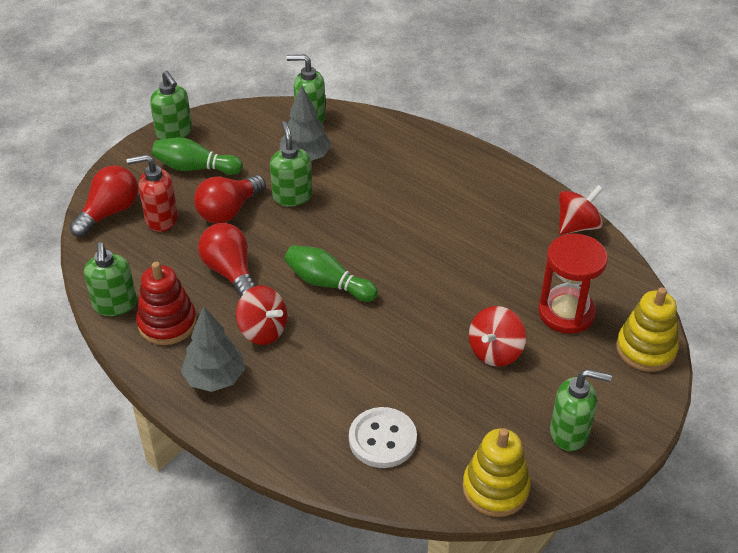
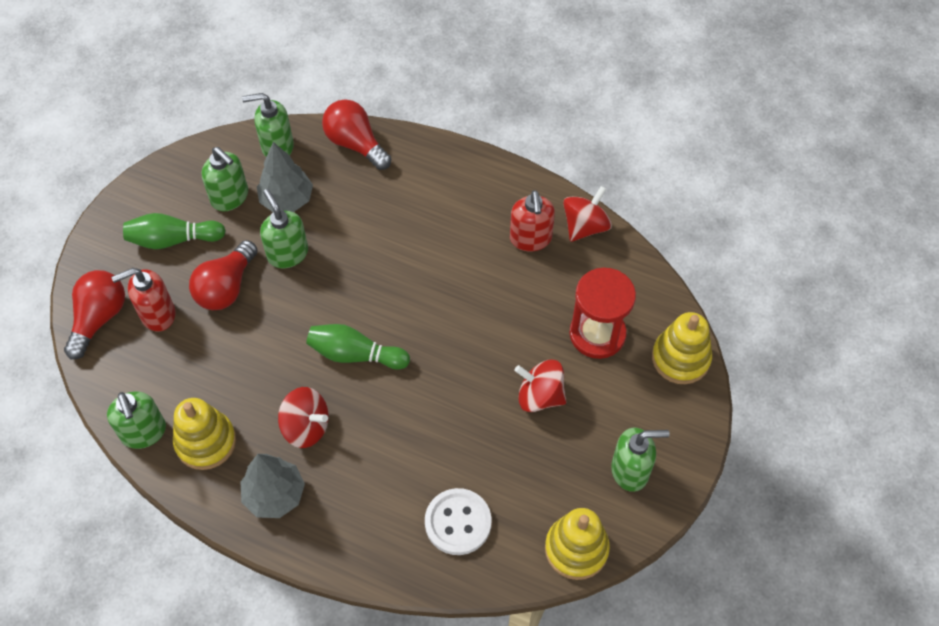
camera: 15 degrees left, 15 degrees up
(167, 323) = (206, 442): red stacking toy -> yellow stacking toy
(174, 133) = (135, 198): green soap dispenser -> green soap dispenser (230, 197)
(230, 272) = (251, 364): red light bulb -> red light bulb (355, 144)
(495, 351) = (540, 396): red spinning top -> red spinning top turned 90 degrees clockwise
(521, 226) = (530, 239): none -> red soap dispenser

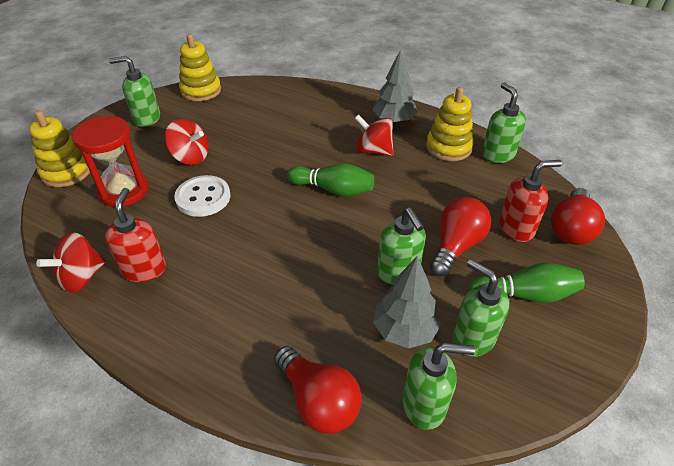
camera: 175 degrees left, 15 degrees down
(458, 522) = (271, 104): white button -> white button (203, 197)

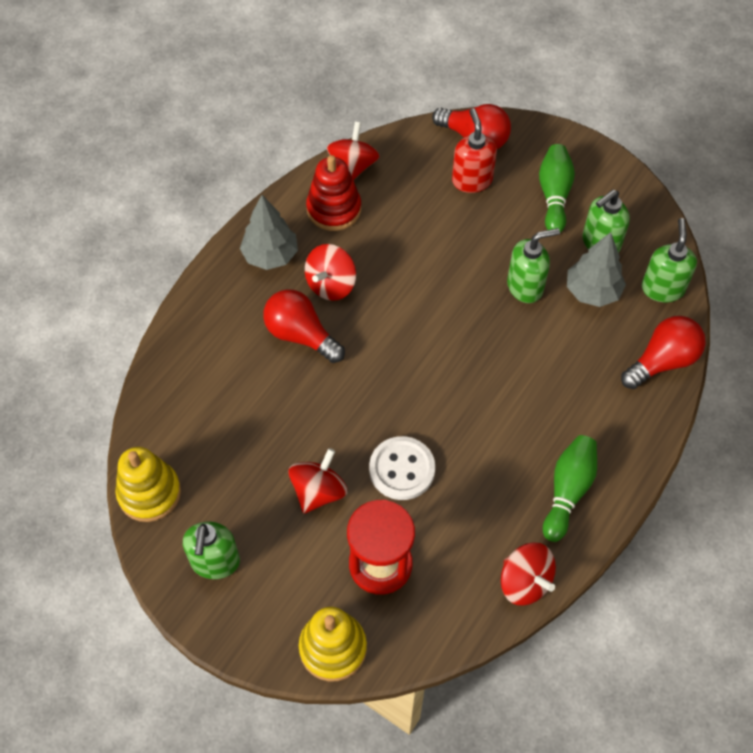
camera: 85 degrees left, 15 degrees up
(144, 269) = (514, 519): red soap dispenser -> none
(333, 190) = (399, 332): green bowling pin -> green bowling pin (568, 491)
(448, 147) = (334, 209): yellow stacking toy -> red stacking toy
(456, 246) = (493, 234): red light bulb -> red light bulb (301, 335)
(497, 154) = (353, 166): green soap dispenser -> red spinning top

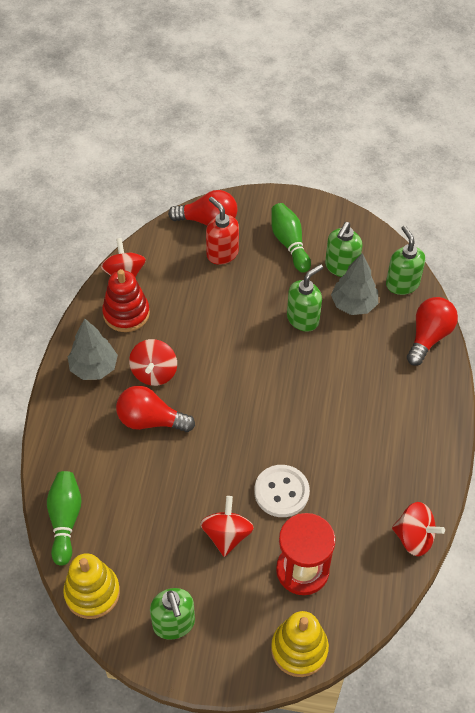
camera: 25 degrees left, 5 degrees down
(568, 491) = (410, 458): green bowling pin -> green bowling pin (65, 520)

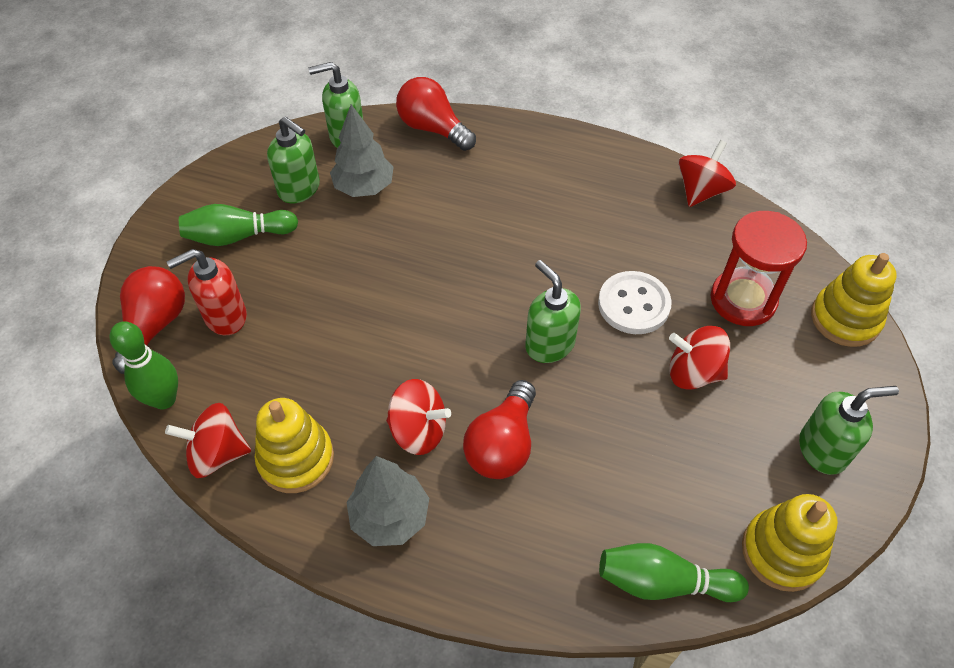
camera: 80 degrees left, 0 degrees up
(126, 313) = (296, 459): red stacking toy -> yellow stacking toy
(157, 240) = (164, 399): none -> green bowling pin
(303, 319) = (372, 241): green soap dispenser -> green soap dispenser (549, 344)

